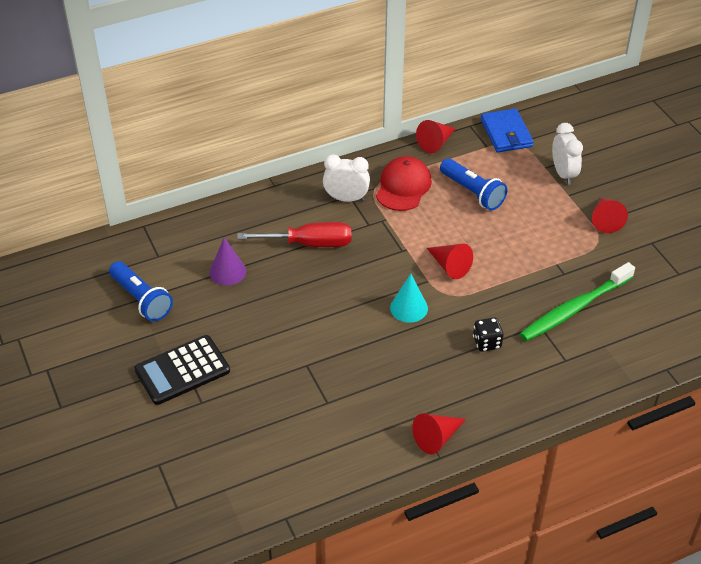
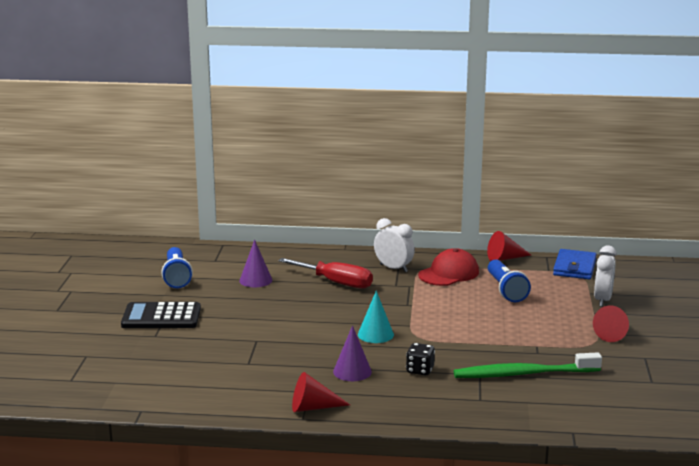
camera: 30 degrees right, 25 degrees down
(430, 371) = (352, 371): none -> purple cone
(449, 266) = (437, 322): red cone -> none

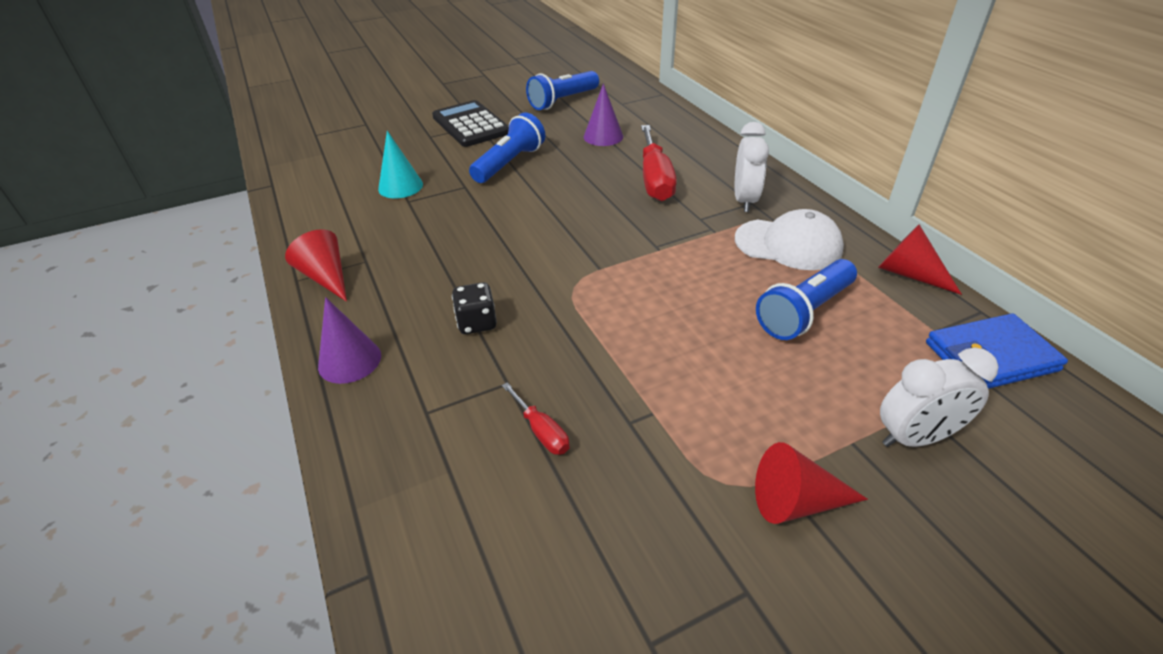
camera: 60 degrees right, 20 degrees up
(246, 318) = (510, 163): none -> blue flashlight
(352, 371) = (435, 271): purple cone -> purple cone (349, 360)
(375, 334) = (548, 253): turquoise cone -> turquoise cone (400, 186)
(449, 273) = (788, 244): red cap -> white cap
(523, 374) = (541, 431): green toothbrush -> red screwdriver

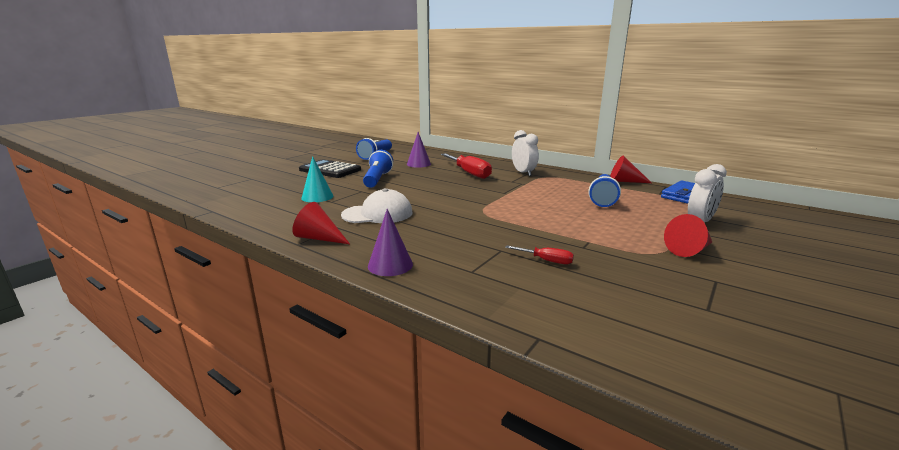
camera: 30 degrees left, 20 degrees down
(477, 323) = (449, 234): black dice -> none
(788, 244) = (564, 182): white cap -> white cap (377, 214)

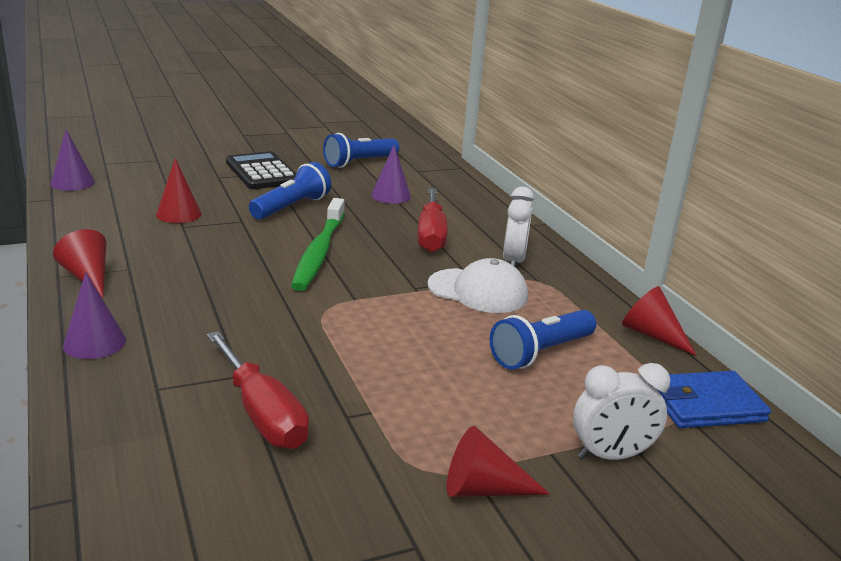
camera: 30 degrees right, 5 degrees up
(212, 200) = (72, 183): none -> purple cone
(317, 197) = (179, 214): turquoise cone -> red cone
(377, 214) = (199, 265): white cap -> white cap (478, 291)
(431, 192) = (319, 252): none -> green toothbrush
(546, 261) = (262, 414): red screwdriver -> red screwdriver, size x2.03

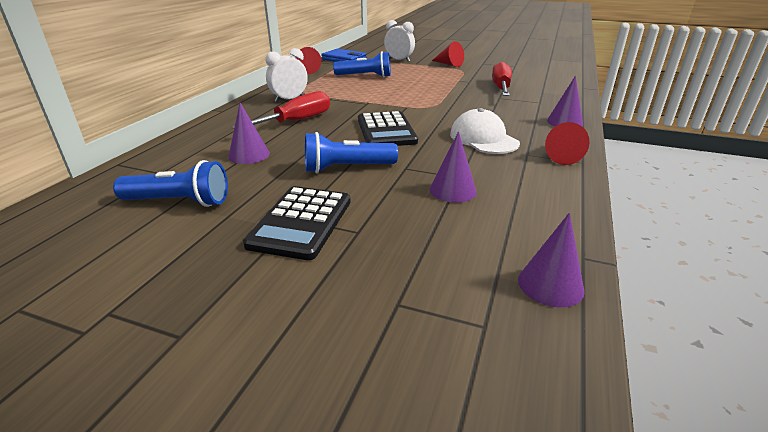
camera: 135 degrees left, 5 degrees up
(179, 214) = (452, 190): red cone -> purple cone
(319, 252) = (386, 131): green toothbrush -> black calculator
(478, 291) = (340, 95): white cap -> white cap (483, 139)

